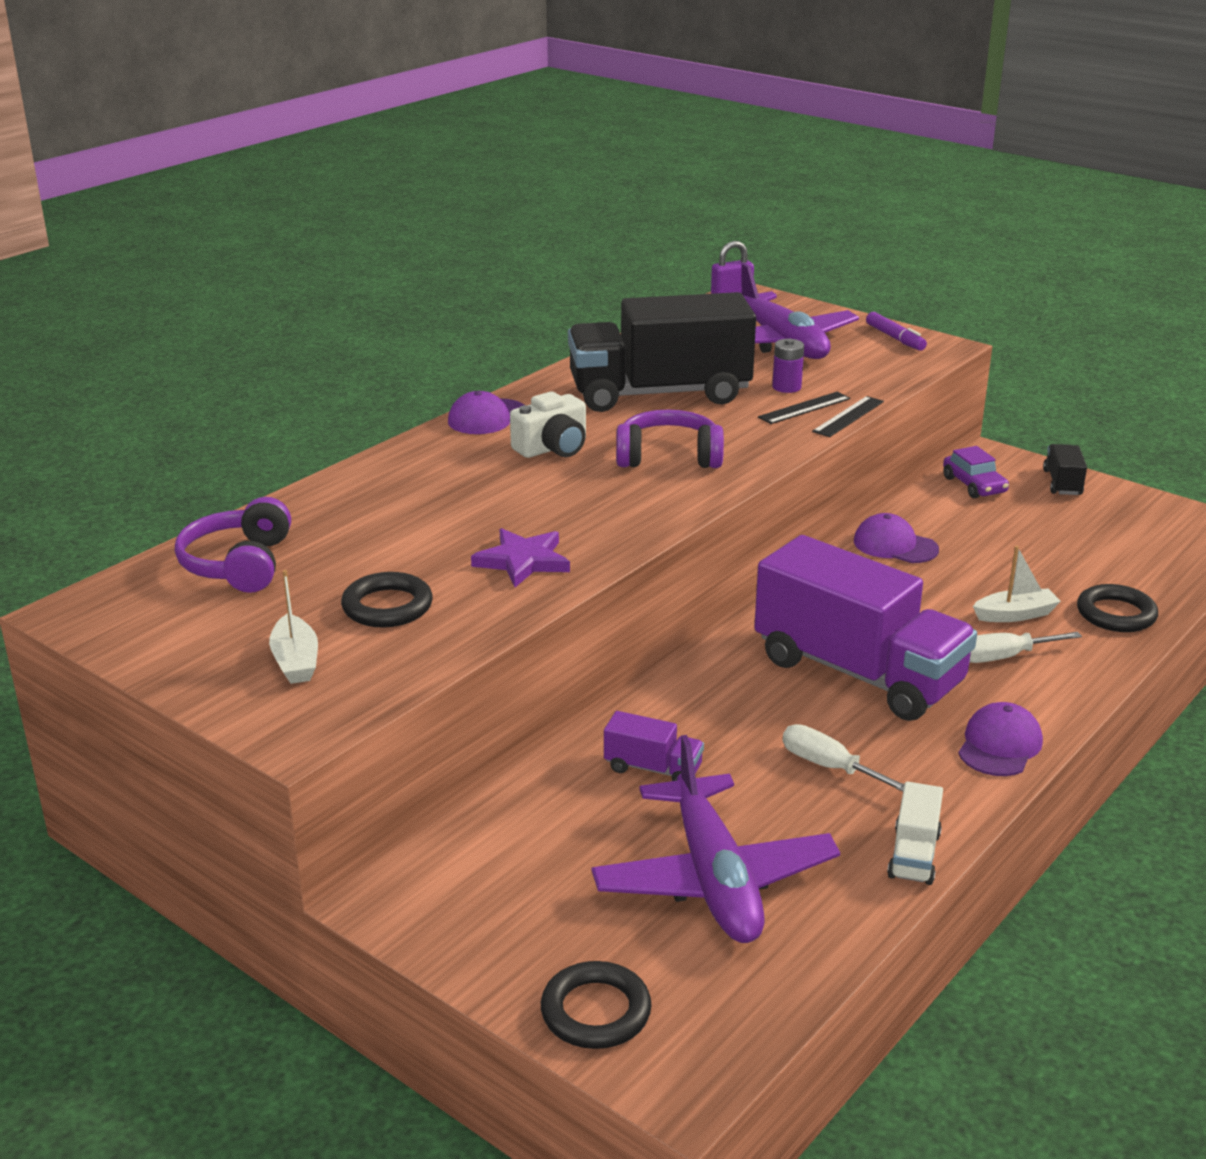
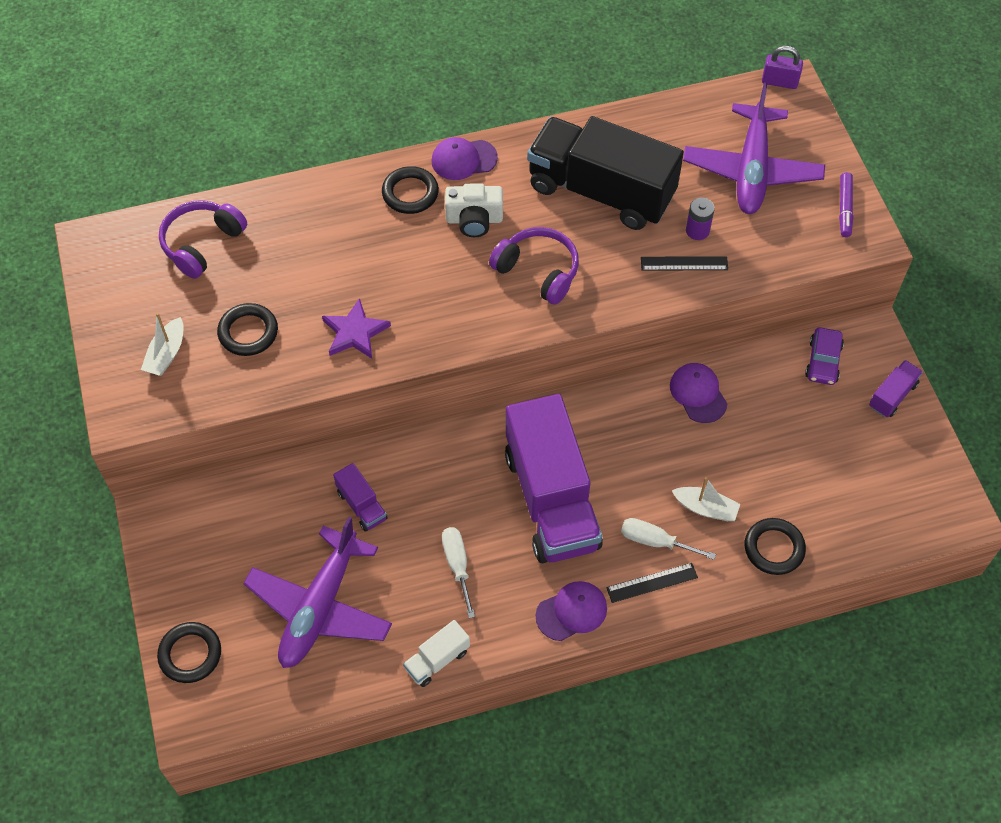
camera: 35 degrees right, 30 degrees up
(456, 454) = (410, 193): none -> black ring
(848, 416) = (704, 291): black ruler -> black ruler (652, 582)
(1062, 483) = (892, 395): black truck -> purple truck

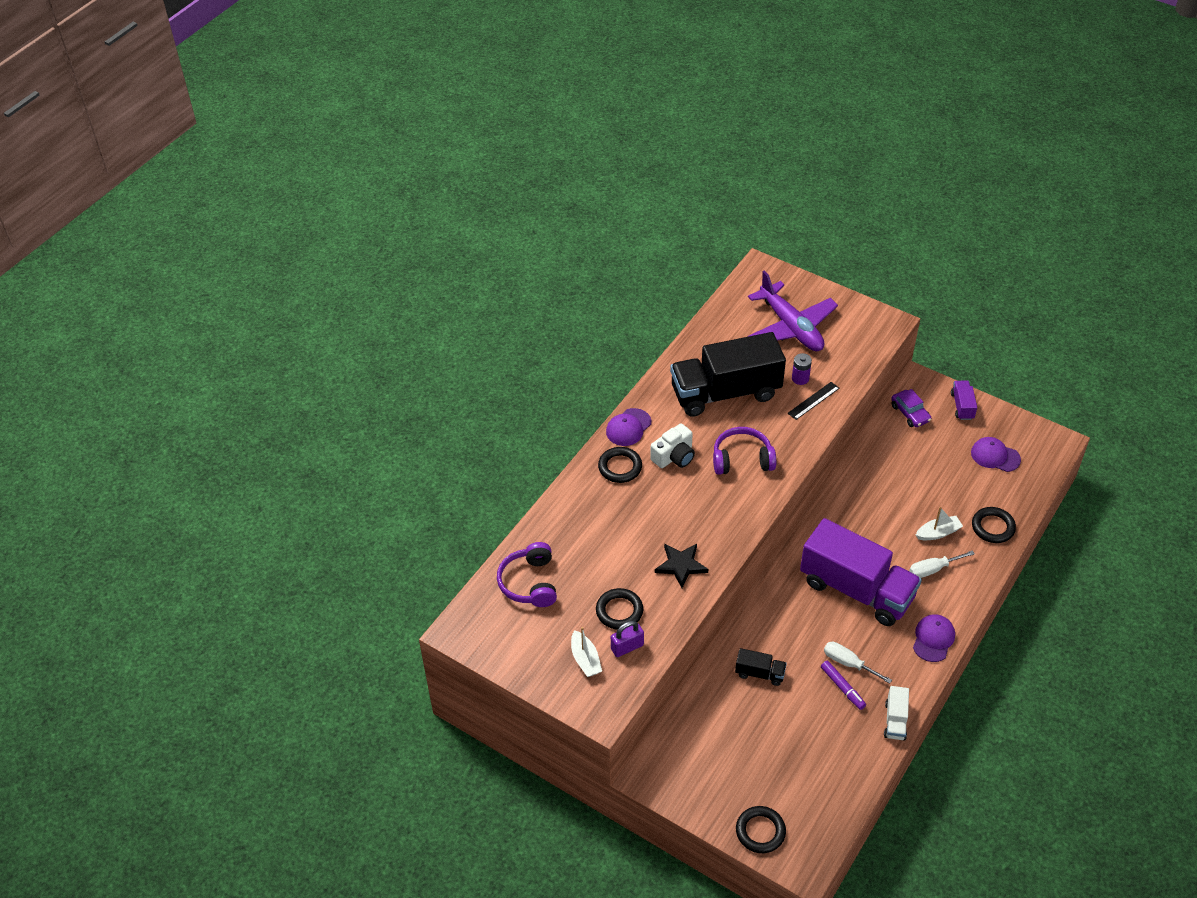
camera: 40 degrees left, 10 degrees down
(320, 607) = (801, 745): purple plane -> none
(355, 332) = (681, 565): purple star -> black star
(362, 505) = (760, 673): purple truck -> black truck
(652, 582) = (955, 592): black ruler -> none
(698, 394) = (867, 476): purple cap -> purple cap (995, 456)
(779, 82) = (751, 270): purple padlock -> purple padlock (627, 647)
(845, 208) = (860, 315): purple marker -> purple marker (842, 687)

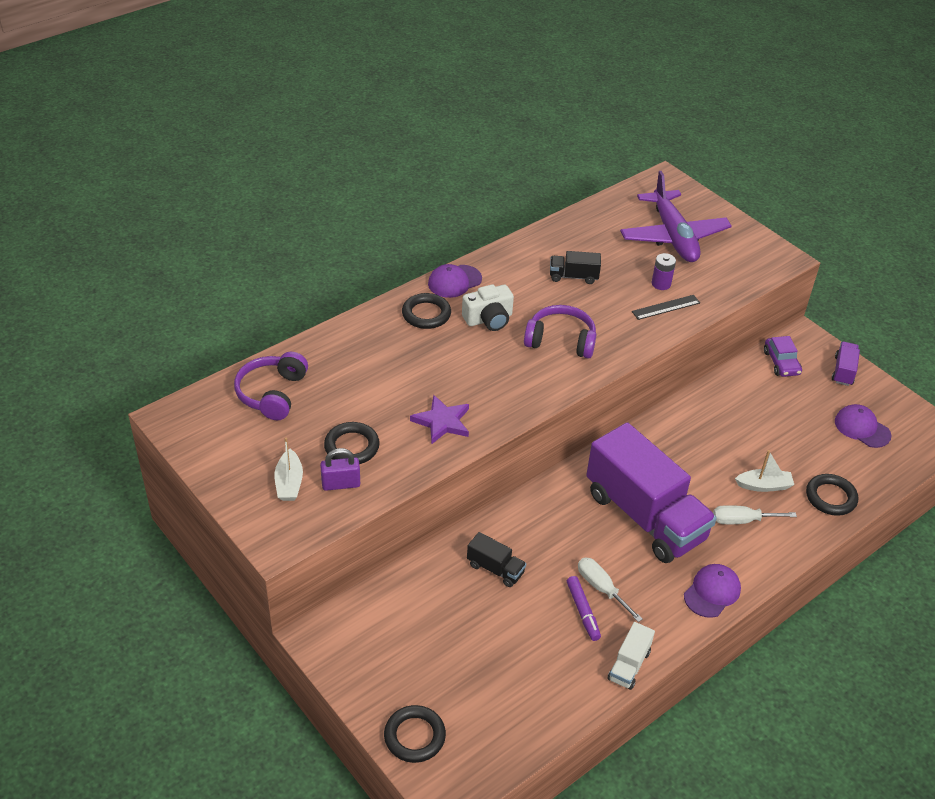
camera: 15 degrees right, 5 degrees down
(681, 565) = (442, 422): black star -> purple star
(725, 393) = (573, 276): black truck -> black truck, size x0.41

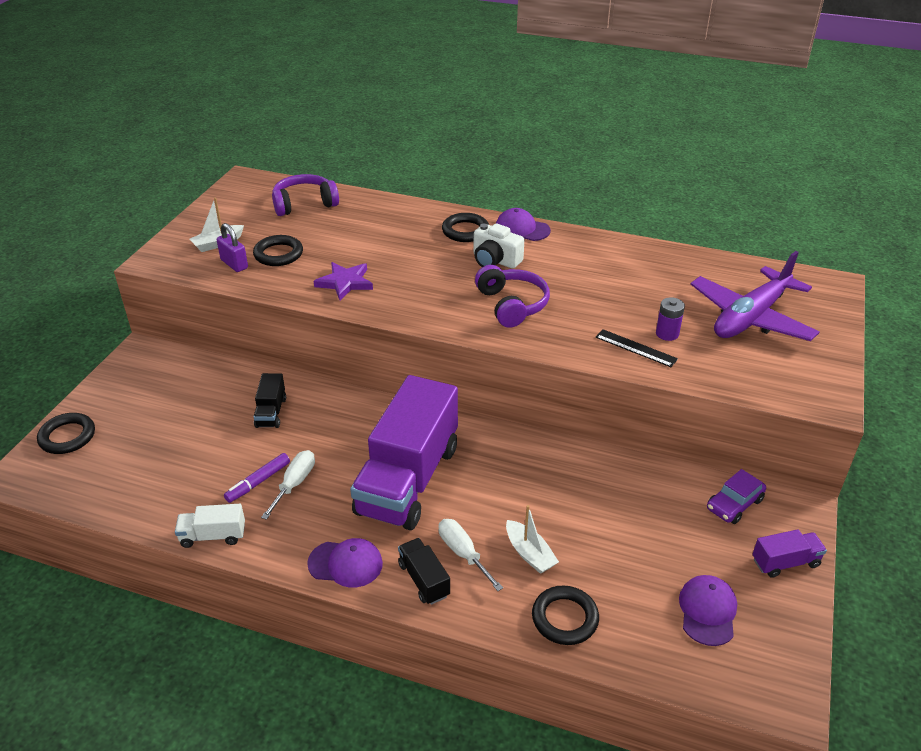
camera: 60 degrees right, 5 degrees down
(573, 276) = (608, 282): black truck -> black truck (424, 580)

